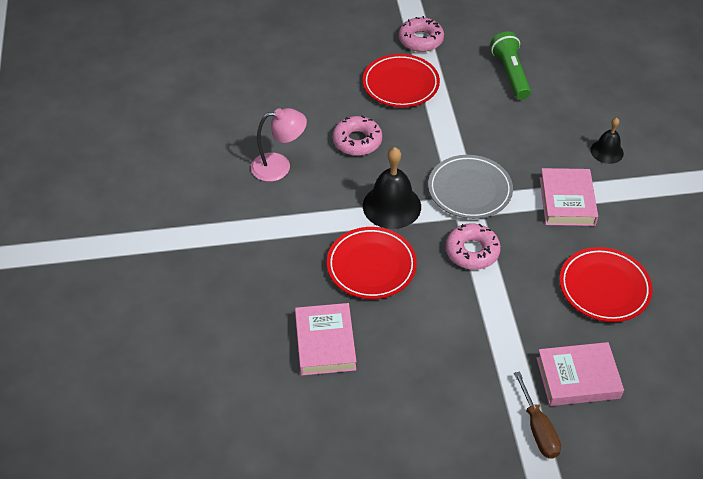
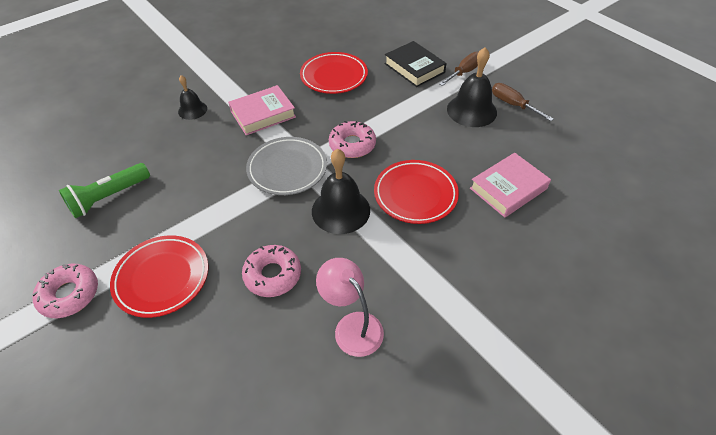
camera: 120 degrees left, 0 degrees up
(442, 438) = (513, 104): none -> brown screwdriver
(459, 388) = (471, 110): none -> black bell
(577, 378) = (414, 68): pink book -> black book

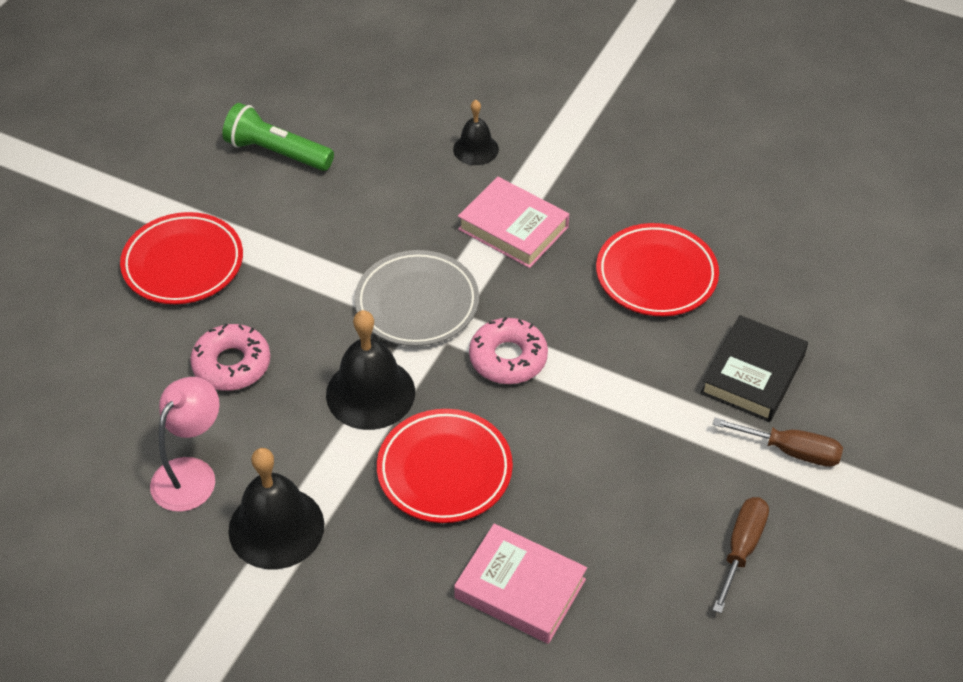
camera: 65 degrees right, 0 degrees up
(69, 295) = (129, 198): pink donut -> none
(471, 110) = (686, 490): black bell -> black bell (276, 527)

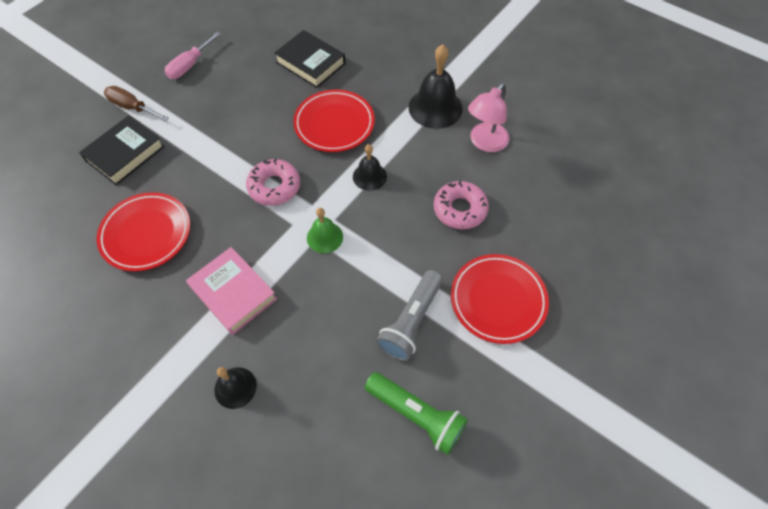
camera: 170 degrees left, 10 degrees up
(290, 229) = (411, 321): none -> grey flashlight
(370, 393) = (369, 176): black bell -> black bell, size x0.59
(417, 303) = (325, 237): grey plate -> green bell
(520, 589) = (311, 63): pink book -> black book
(741, 548) = (189, 65): brown screwdriver -> pink screwdriver

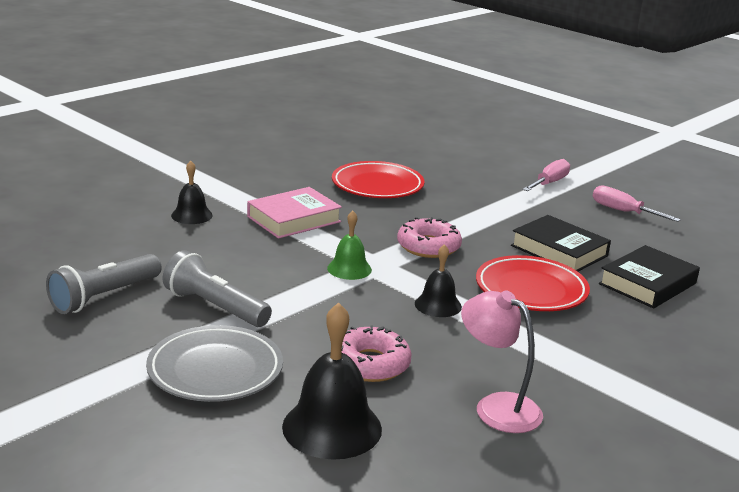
camera: 95 degrees right, 35 degrees down
(125, 154) = (482, 179): black book -> black book (559, 251)
(132, 107) = (549, 183): brown screwdriver -> pink screwdriver
(416, 415) = (104, 297): green flashlight -> grey flashlight
(435, 107) = (571, 372): black bell -> black bell (332, 427)
(498, 300) = (215, 370): red plate -> grey plate

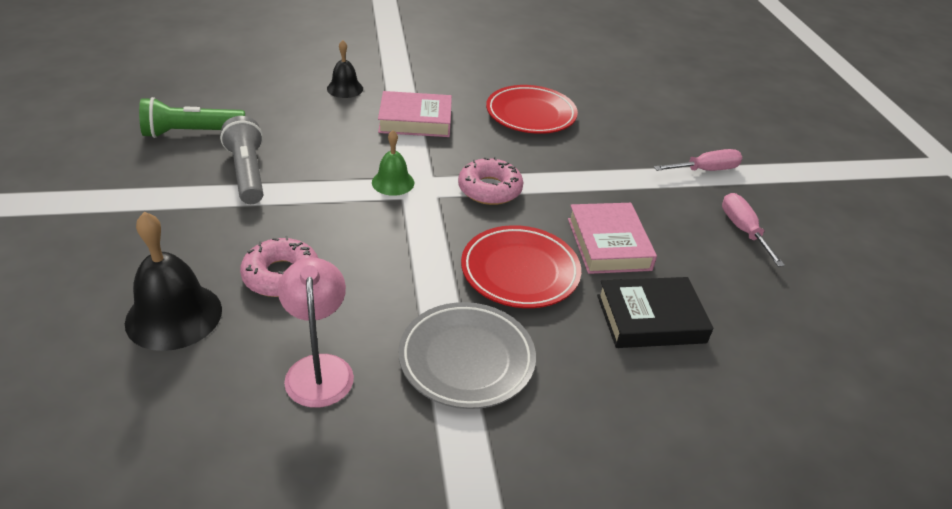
camera: 35 degrees right, 15 degrees up
(104, 297) = (191, 133): grey flashlight -> green flashlight
(215, 370) = (171, 225): grey plate -> grey plate (466, 359)
(438, 305) = (415, 248): black bell -> none
(559, 251) = (608, 244): black book -> pink book

